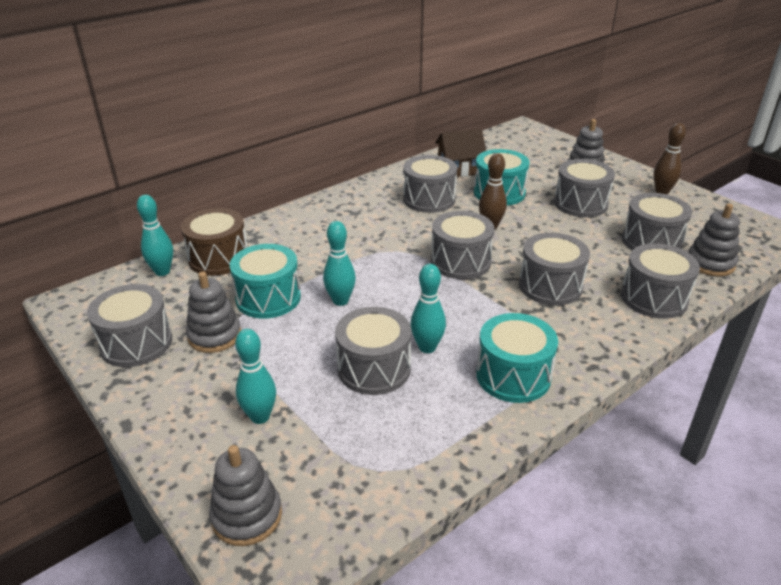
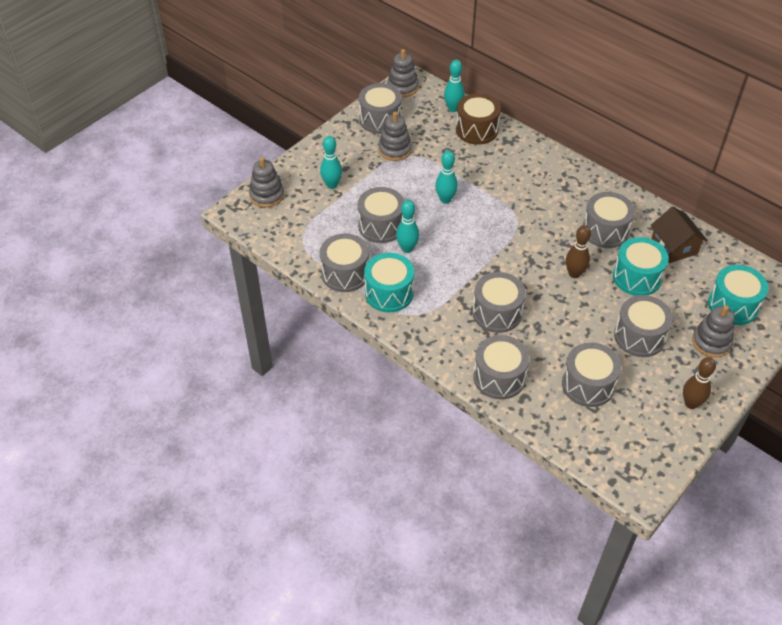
camera: 80 degrees right, 15 degrees up
(268, 298) = (438, 164): turquoise drum -> turquoise drum (733, 305)
(460, 262) = (514, 258): grey drum -> grey drum (345, 273)
(710, 263) = (565, 424): grey stacking toy -> grey stacking toy (402, 87)

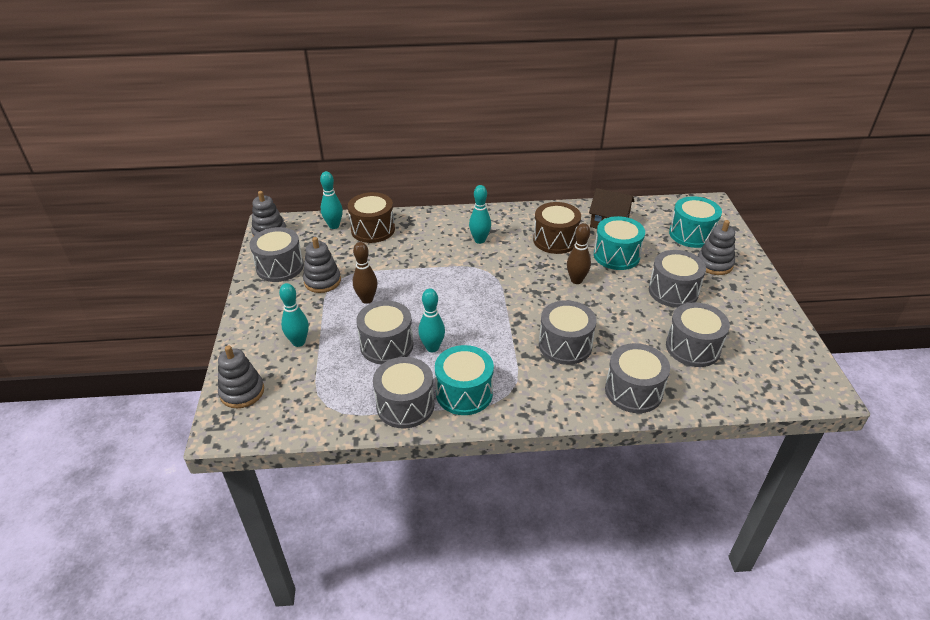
camera: 45 degrees left, 10 degrees down
(445, 199) = (414, 291): turquoise bowling pin -> turquoise bowling pin (479, 240)
(605, 231) = (555, 240): grey drum -> brown drum
(691, 403) = (762, 310): brown bowling pin -> brown bowling pin (367, 299)

